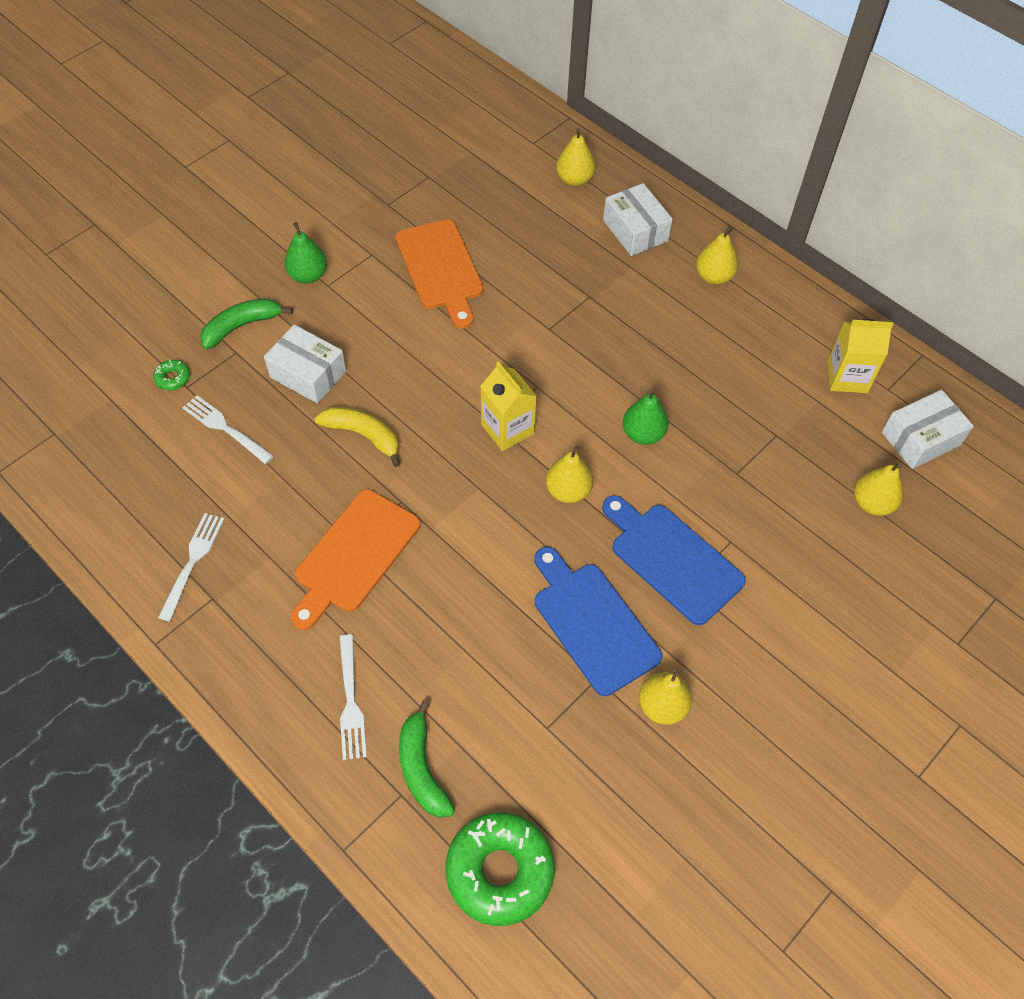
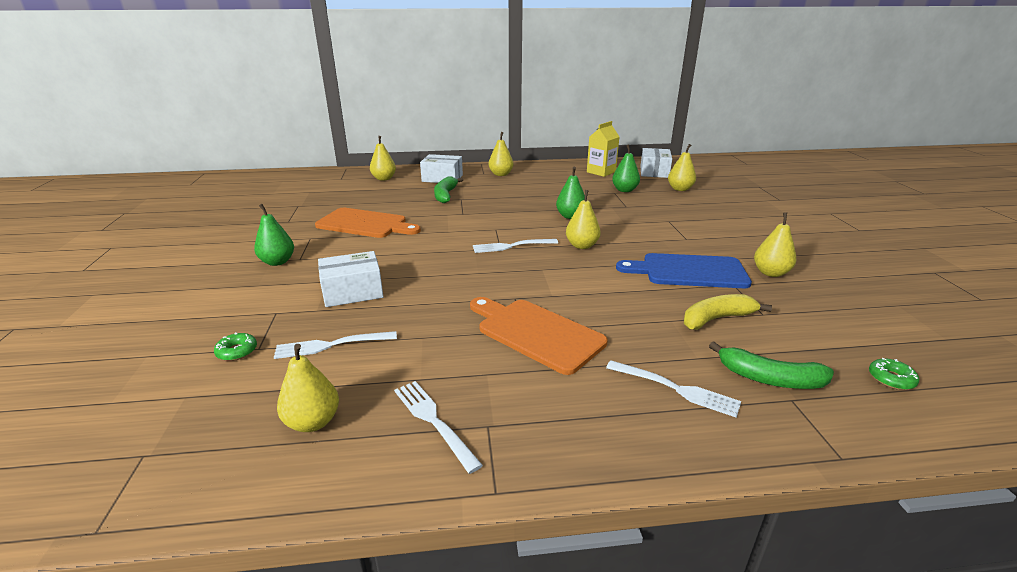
camera: 50 degrees left, 30 degrees down
(141, 493) = (313, 422): none -> yellow pear
(242, 326) = (260, 301): green banana -> green banana (445, 195)
(354, 555) = (536, 333): orange cutting board -> orange cutting board turned 150 degrees clockwise
(363, 435) = (439, 291): yellow banana -> yellow banana (717, 319)
(499, 871) = (891, 379): green donut -> green donut, size x0.42
(507, 429) = (512, 246): yellow carton -> white fork
(672, 559) = (665, 237): blue cutting board -> none
(797, 442) = (624, 190): none -> green pear

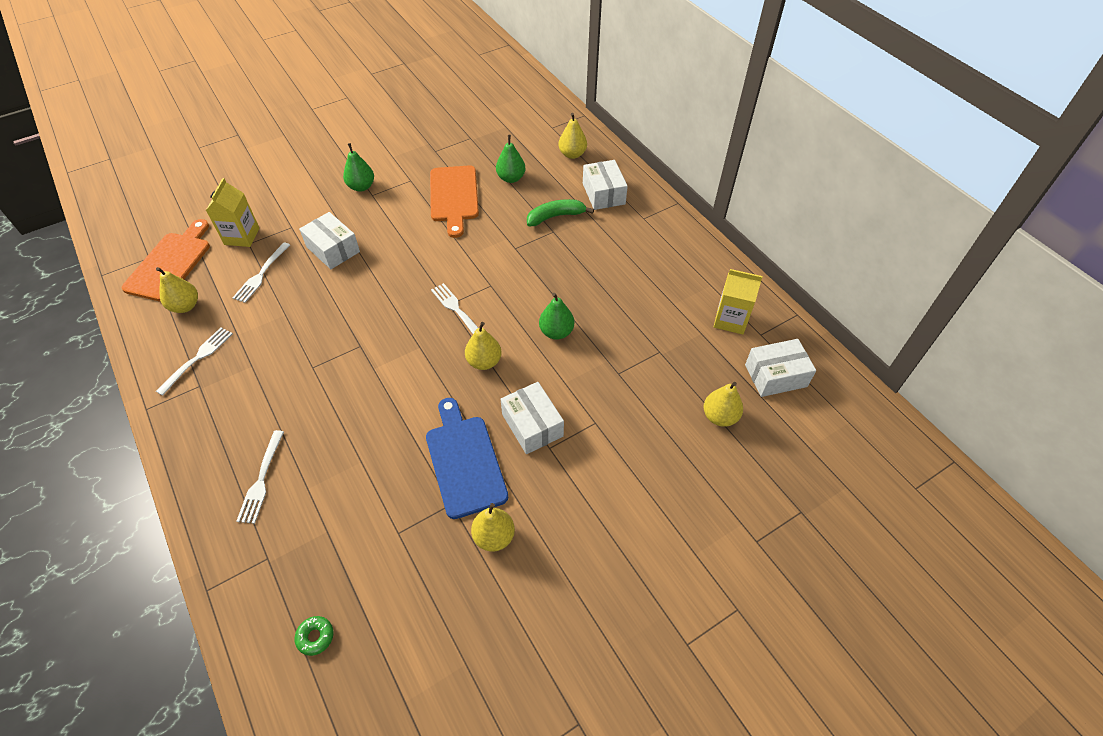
camera: 65 degrees right, 25 degrees up
(237, 351) = (242, 236): green donut -> yellow carton
(331, 345) = (261, 274): white fork -> white fork turned 120 degrees counterclockwise
(501, 174) = (651, 233): yellow pear -> none
(536, 333) = (310, 376): orange cutting board -> orange cutting board (170, 263)
(624, 190) = (674, 360): green pear -> green pear (511, 178)
(661, 240) = (532, 425): none -> white box
(717, 319) = (375, 496): yellow banana -> none
(769, 378) = (291, 542): green banana -> none

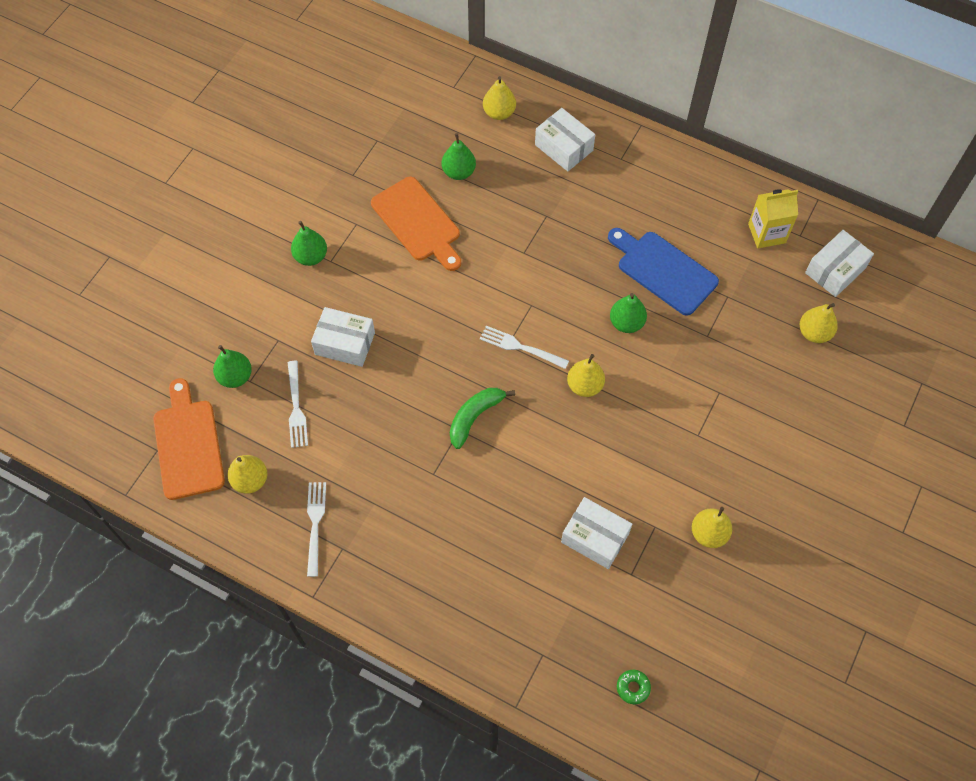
camera: 30 degrees left, 10 degrees up
(242, 236) = (235, 376): yellow carton -> green pear
(261, 479) = (479, 597): white fork -> none
(464, 461) = (638, 485): blue cutting board -> blue cutting board (663, 271)
(532, 425) = (670, 423): white box -> white box (595, 538)
(555, 216) = (536, 197): green banana -> green banana (475, 417)

